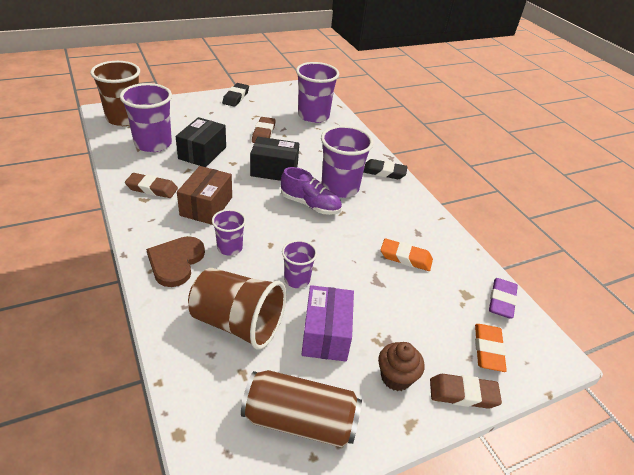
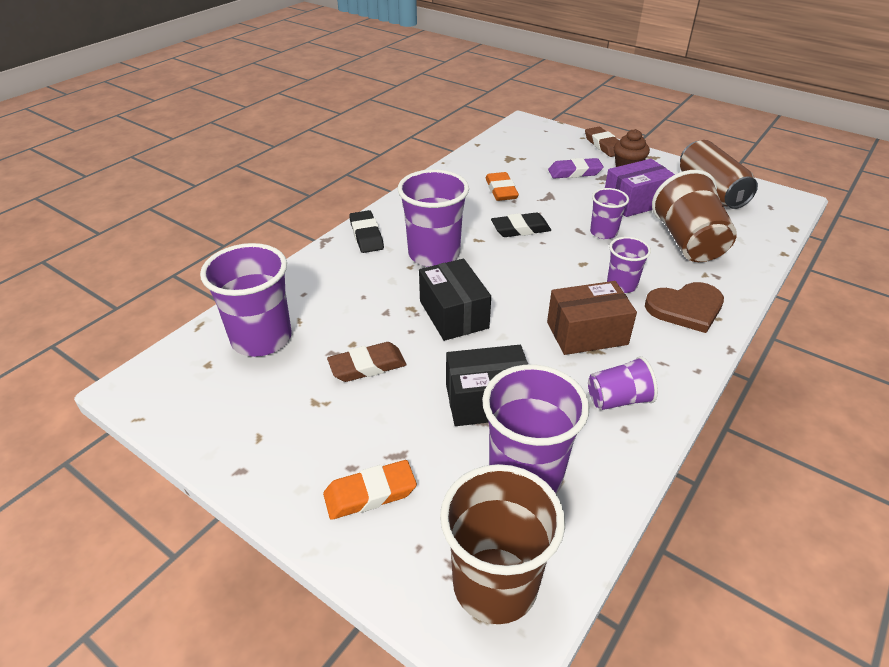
camera: 115 degrees left, 0 degrees up
(152, 188) = (618, 399): brown eraser -> purple cup
(236, 97) = (261, 466): black eraser -> black eraser (520, 229)
(310, 204) = (490, 263): purple shoe -> none
(488, 350) = (554, 143): orange eraser -> orange eraser (370, 494)
(501, 301) = (497, 145): purple eraser -> purple eraser (575, 172)

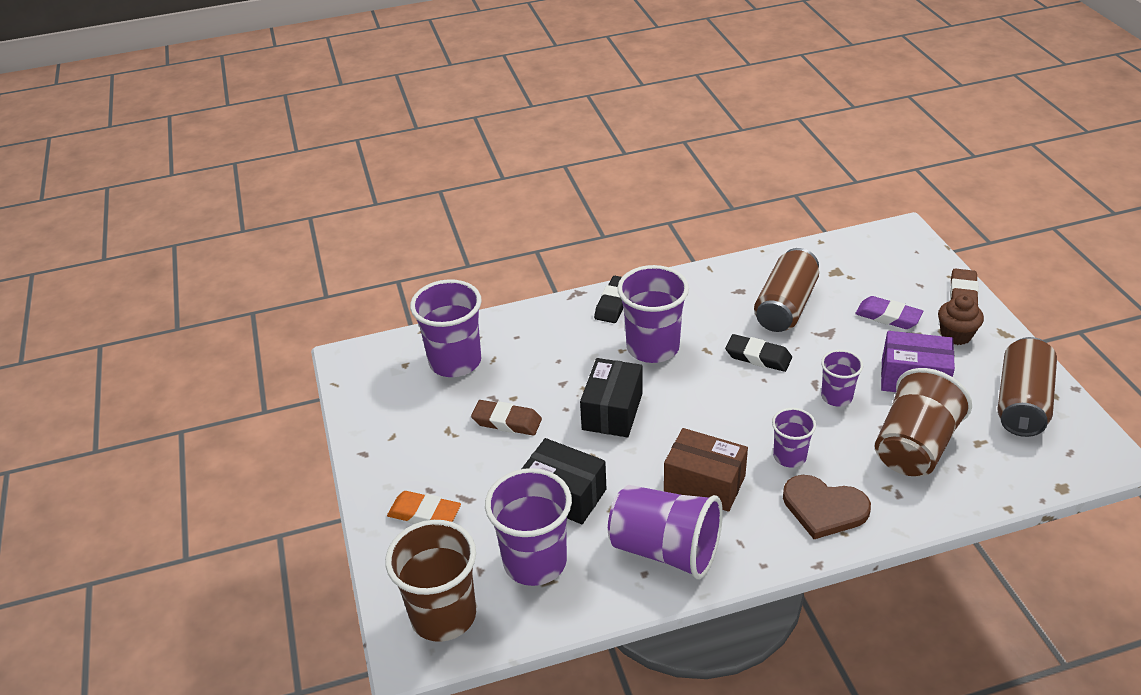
camera: 40 degrees right, 0 degrees up
(501, 190) = (785, 306): orange eraser -> brown can
(618, 399) = (665, 549): purple cup -> purple cup, size x1.80

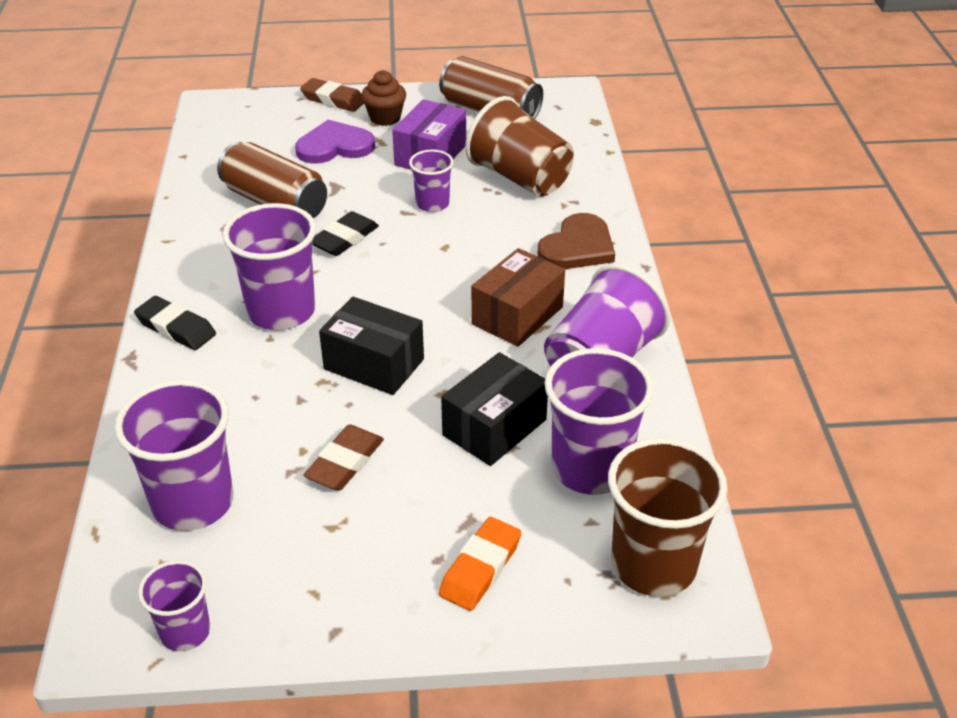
camera: 80 degrees left, 0 degrees up
(789, 456) = (502, 251): purple cup -> purple cup (185, 632)
(888, 316) = (334, 146): purple eraser -> purple heart

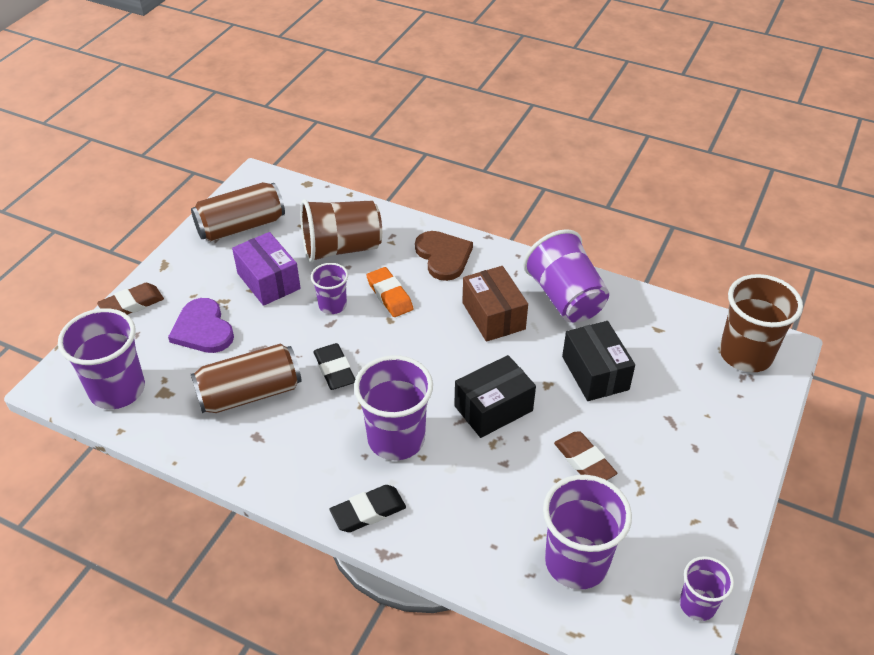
camera: 60 degrees left, 5 degrees up
(334, 146) = (203, 329): purple heart -> purple heart turned 45 degrees counterclockwise
(385, 118) = (191, 285): brown cupcake -> none
(480, 568) = (712, 430): orange eraser -> orange eraser (389, 295)
(591, 468) = (656, 345): purple cup -> purple cup (117, 390)

